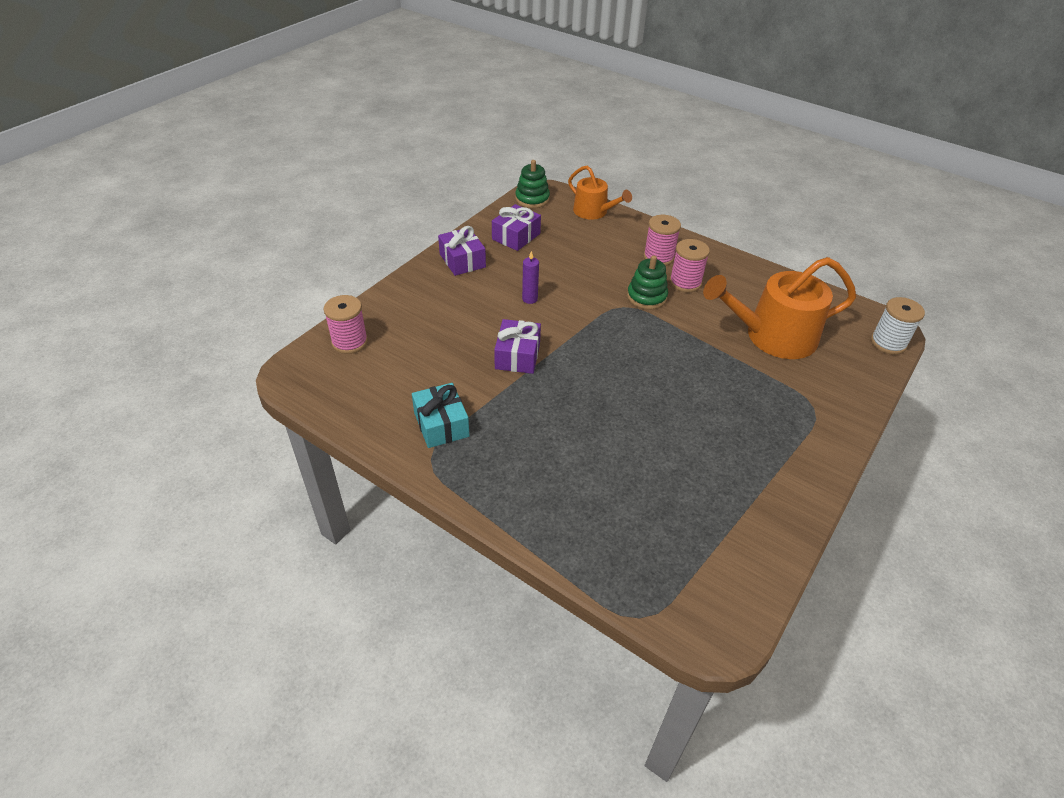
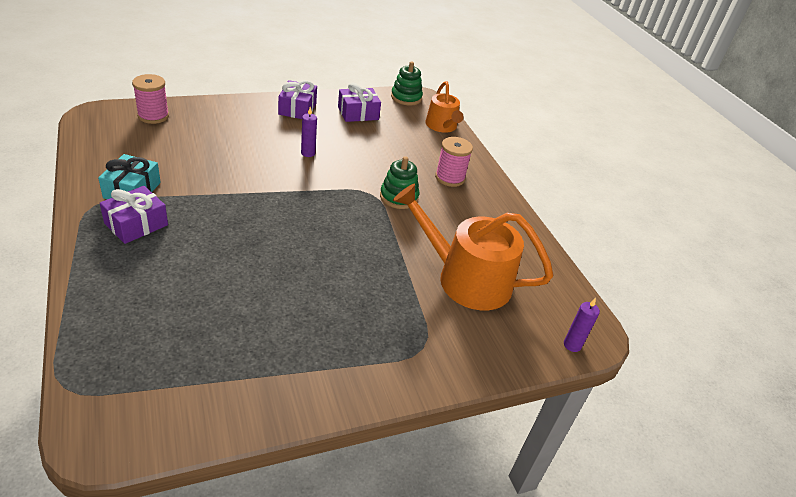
camera: 30 degrees right, 5 degrees down
(517, 356) = (245, 180): purple gift -> purple gift (136, 224)
(685, 283) = (446, 204): pink spool -> none
(888, 343) = (572, 345): white spool -> purple candle

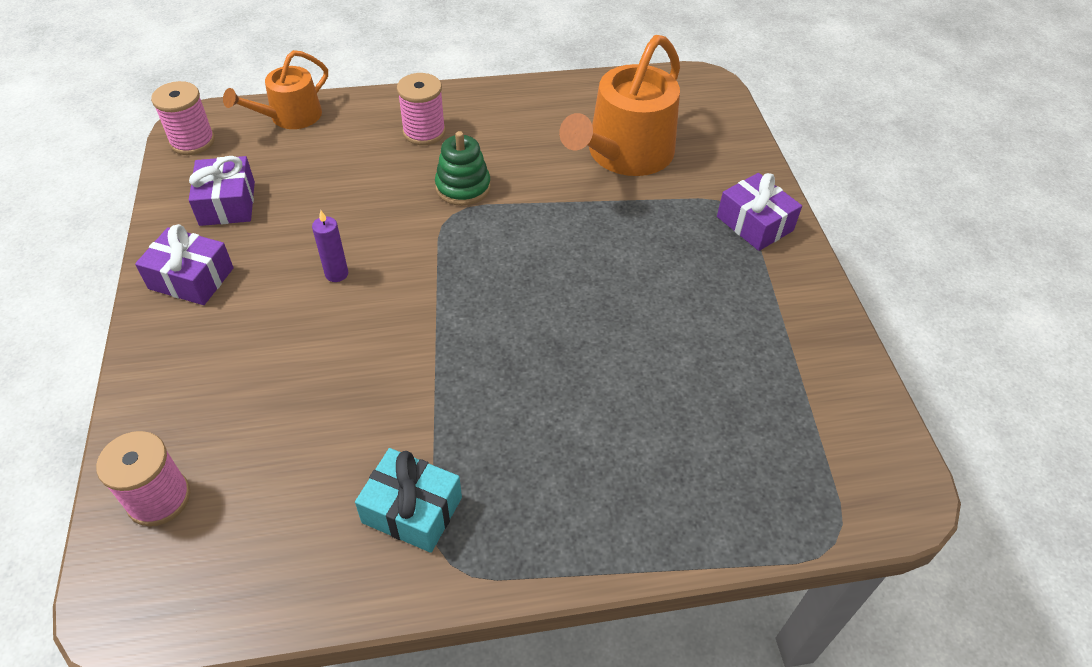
camera: 75 degrees left, 10 degrees up
(136, 224) = (507, 495): purple gift -> purple gift (754, 223)
(406, 97) = (192, 141): green stacking toy -> pink spool
(442, 126) = (290, 117): orange watering can -> orange watering can turned 135 degrees clockwise
(572, 345) = (719, 99): purple candle -> none

